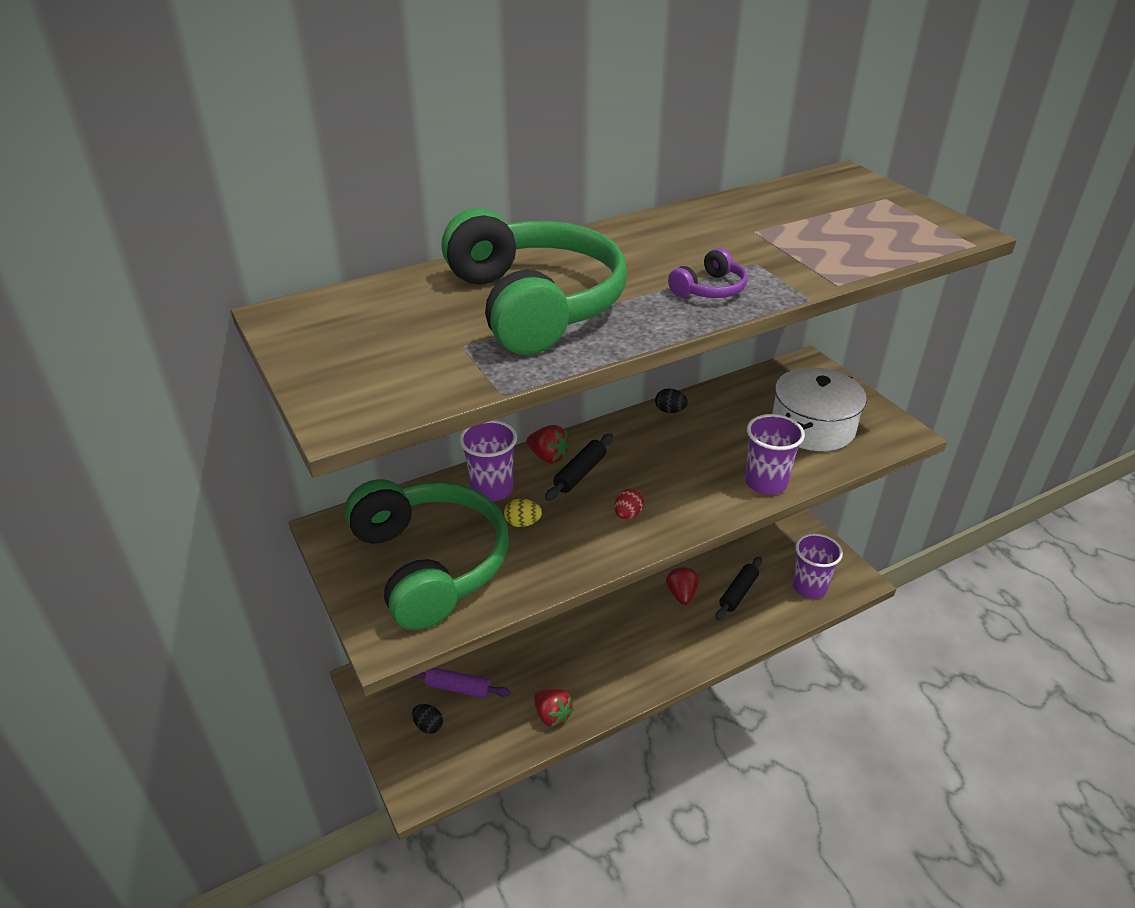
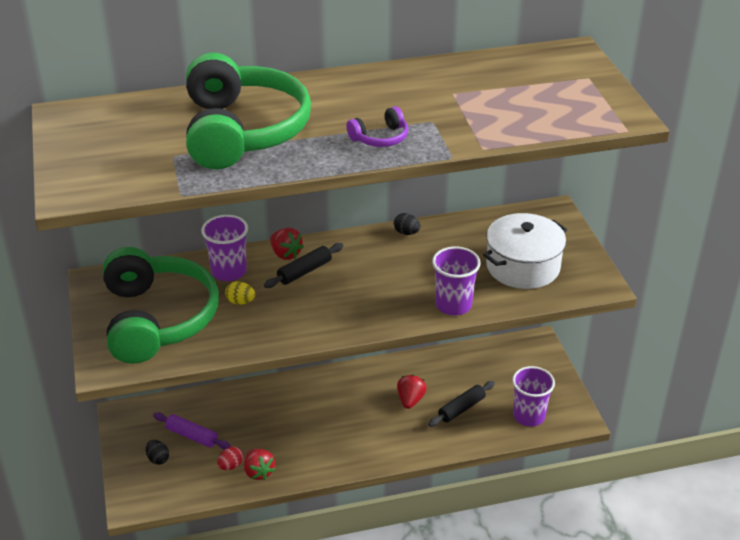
camera: 15 degrees right, 0 degrees up
(628, 514) = (326, 310): red egg -> red egg (231, 466)

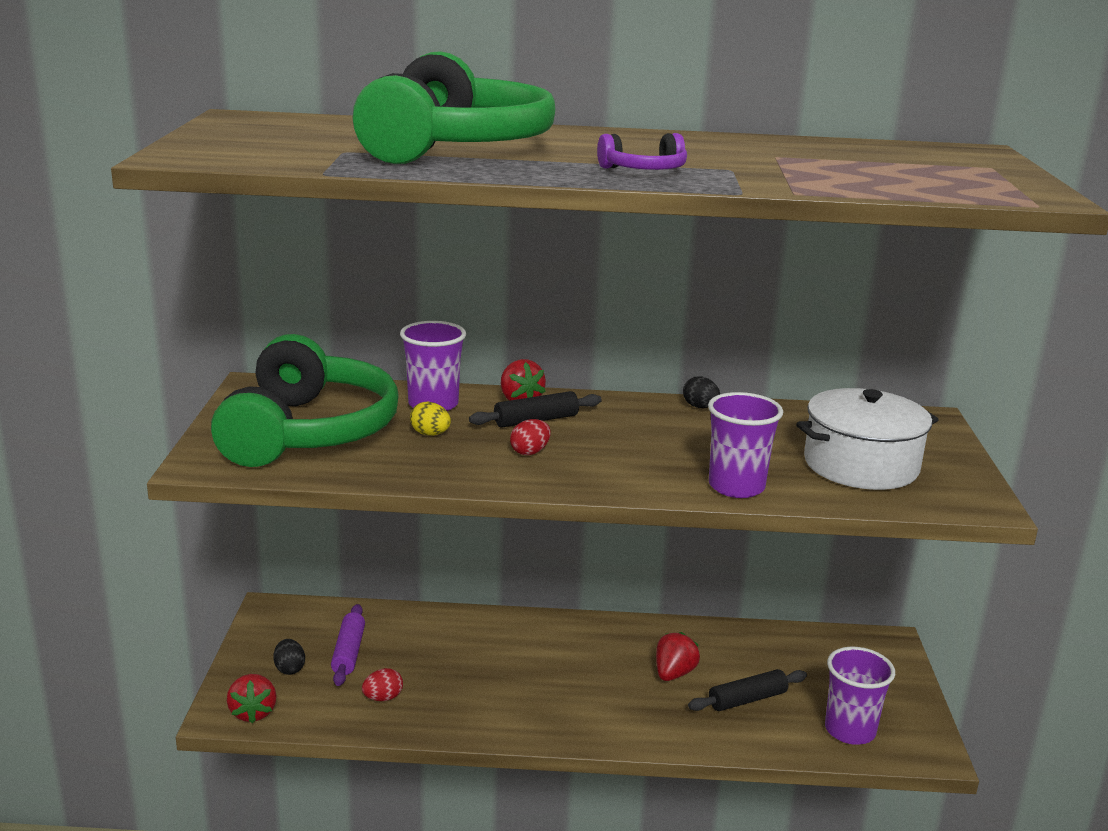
camera: 15 degrees right, 15 degrees down
(192, 436) = (348, 652): purple rolling pin -> purple rolling pin turned 45 degrees clockwise
(258, 472) = (418, 714): red strawberry -> red strawberry (253, 713)
(313, 303) = (530, 452): none -> red egg

